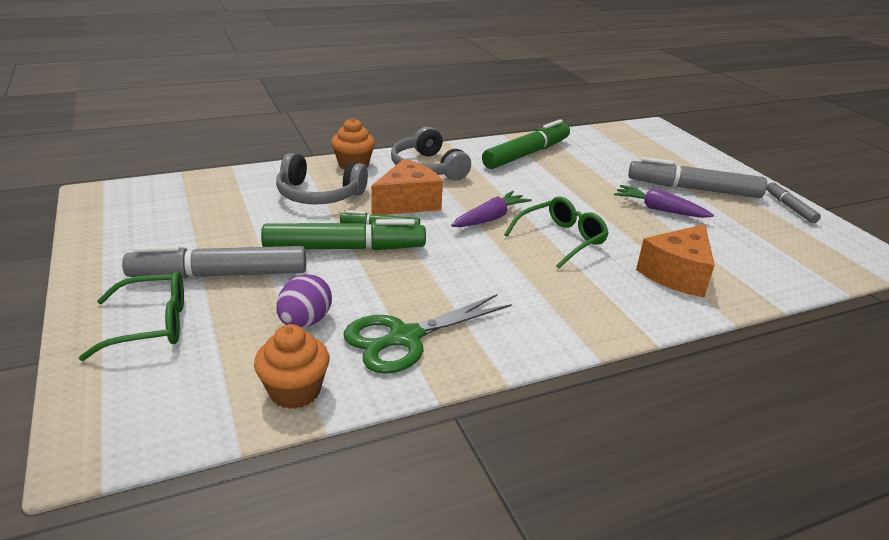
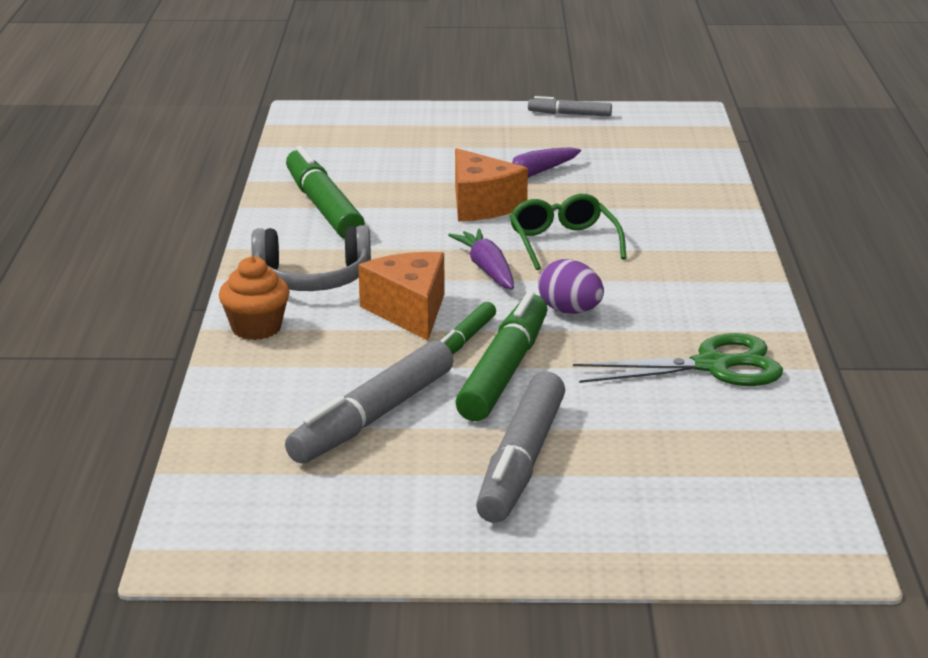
camera: 65 degrees left, 5 degrees down
(150, 325) = (615, 516): green glasses -> none
(295, 391) = (777, 437): orange cupcake -> none
(305, 322) = (656, 417): purple egg -> purple egg (570, 311)
(319, 195) = (338, 368): grey headphones -> none
(405, 338) = (713, 366): green scissors -> green scissors turned 90 degrees counterclockwise
(677, 274) = (667, 207): orange cheese -> orange cheese (481, 205)
(693, 189) = (495, 144): grey marker -> grey marker (372, 417)

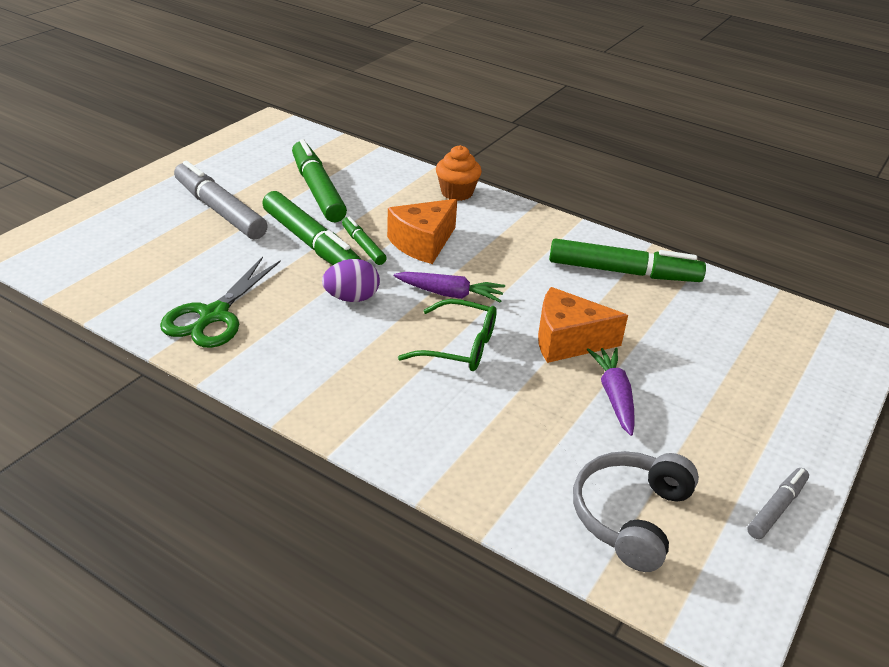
camera: 120 degrees right, 10 degrees up
(312, 279) = (504, 229): grey headphones -> grey headphones (630, 516)
(372, 417) = (317, 190): grey marker -> green marker
(409, 311) = (422, 243): orange cheese -> orange cheese turned 120 degrees clockwise

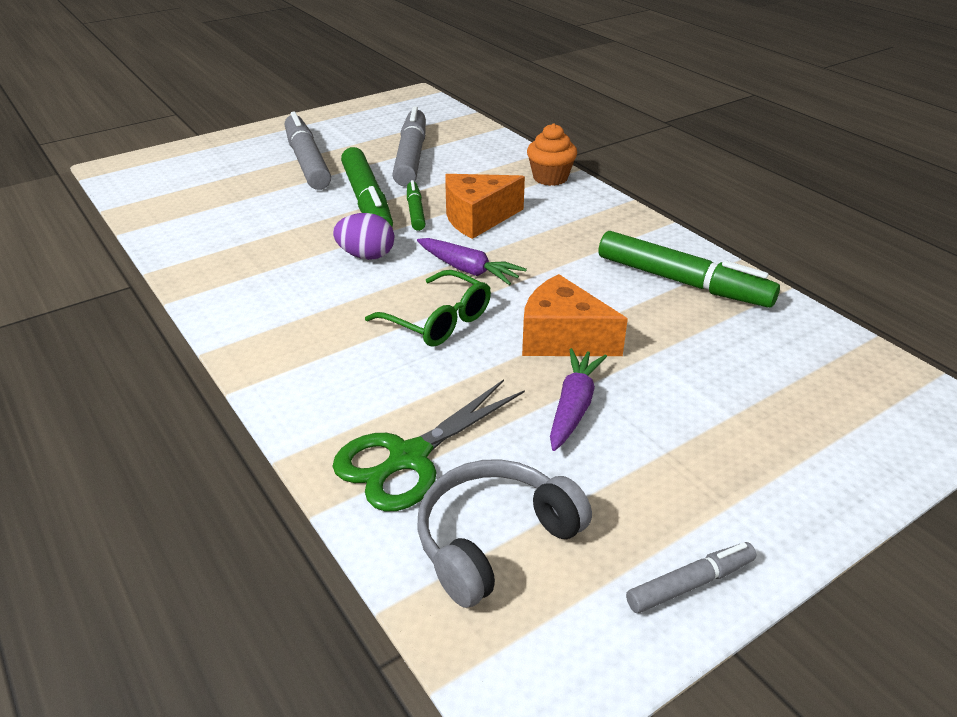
camera: 25 degrees right, 0 degrees up
(213, 315) = (227, 248): green scissors -> green scissors (408, 458)
(317, 190) = (411, 157): green marker -> grey marker

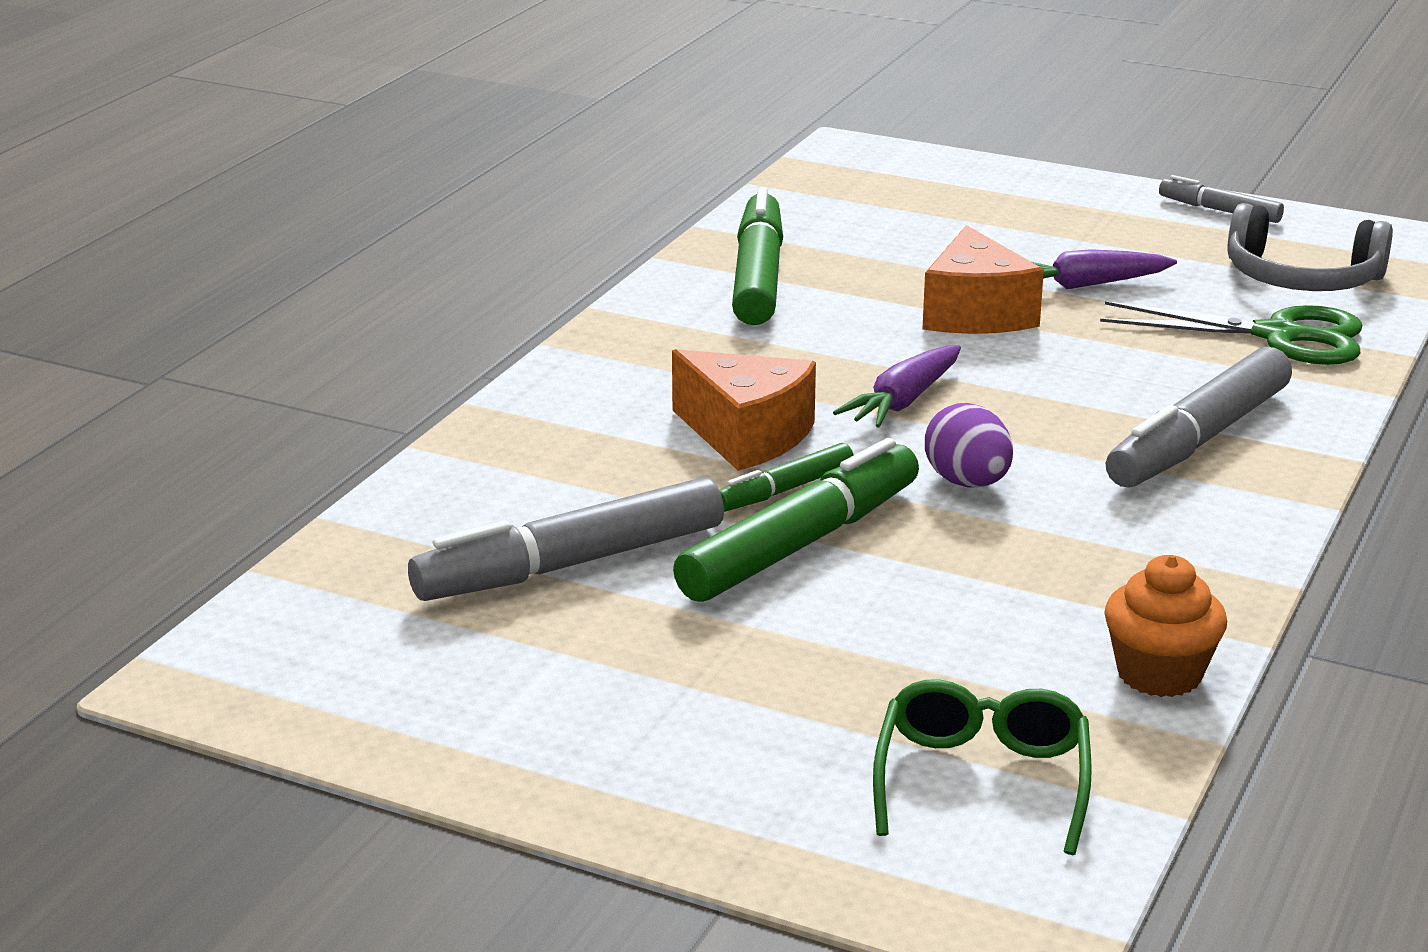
camera: 120 degrees left, 10 degrees down
(307, 161) = (711, 671): grey marker -> grey marker (1198, 439)
(437, 320) = (1045, 387): green glasses -> green glasses (982, 782)
(468, 270) = (903, 402): purple carrot -> purple carrot turned 150 degrees counterclockwise
(550, 178) = (530, 416): orange cupcake -> orange cupcake (1159, 674)

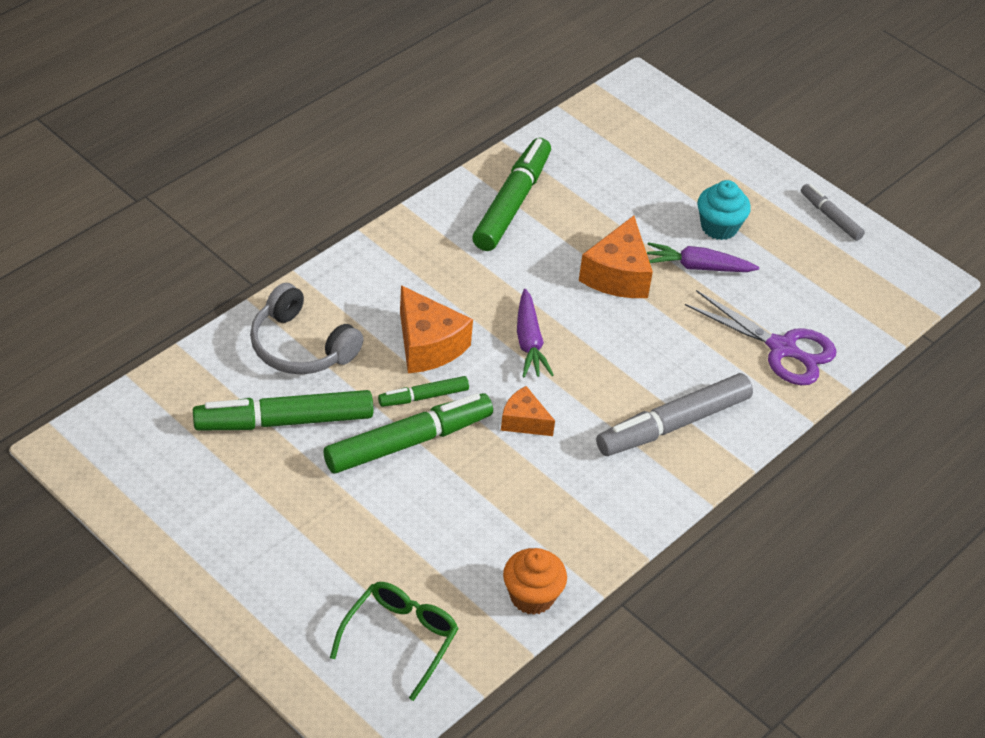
camera: 15 degrees right, 20 degrees up
(570, 564) = (284, 421): grey marker -> green marker
(903, 402) = (529, 342): purple carrot -> purple carrot turned 60 degrees counterclockwise
(967, 483) = (524, 421): purple egg -> orange cheese
(1077, 245) = (719, 227): none -> turquoise cupcake
(1279, 336) = (782, 349): green scissors -> purple scissors
(1301, 279) = (834, 299): grey headphones -> grey headphones (300, 347)

